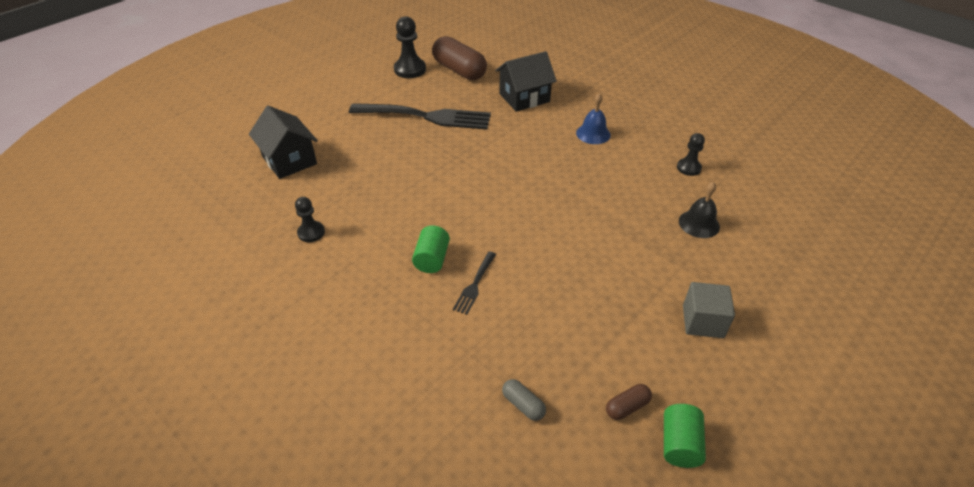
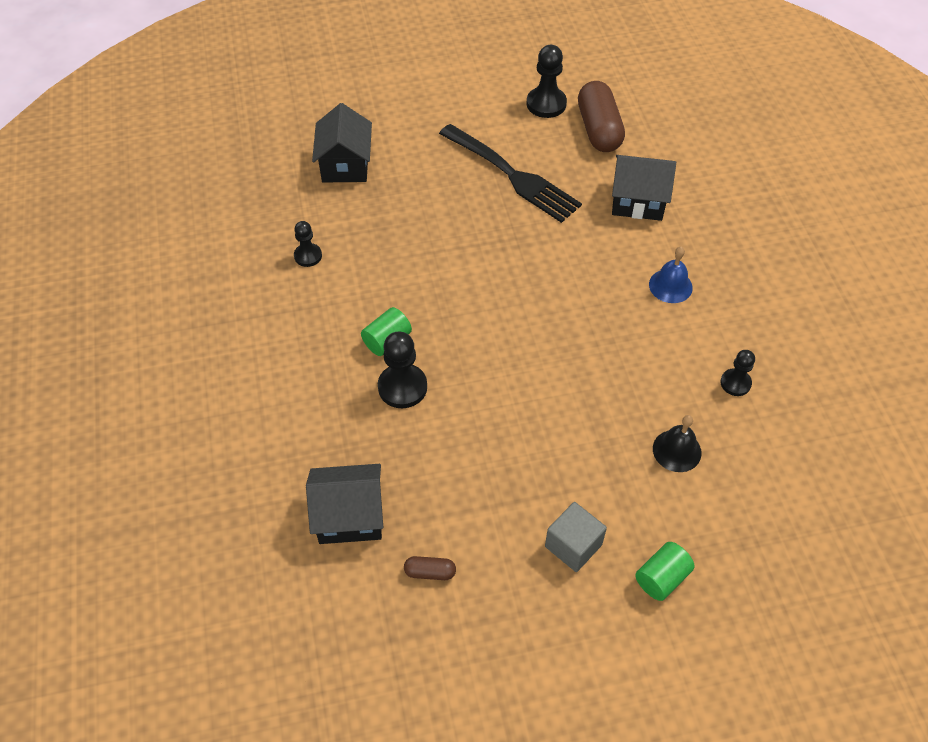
camera: 35 degrees right, 10 degrees up
(475, 285) = (402, 387): black fork -> black pawn
(523, 405) = (349, 516): grey capsule -> black house
(679, 444) = (442, 629): green cylinder -> green cylinder (661, 578)

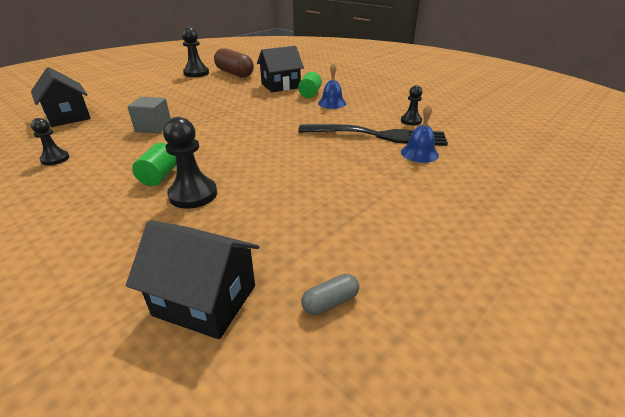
camera: 35 degrees left, 20 degrees down
(349, 516) = (205, 300): black house -> black house turned 60 degrees clockwise
(430, 572) = (330, 302): brown capsule -> grey capsule
(512, 175) = (197, 95): black fork -> black fork (378, 135)
(573, 545) = (422, 223): grey cube -> grey cube (153, 127)
(661, 578) = (500, 211): green cylinder -> green cylinder (310, 94)
(677, 450) = (419, 153): black bell -> blue bell

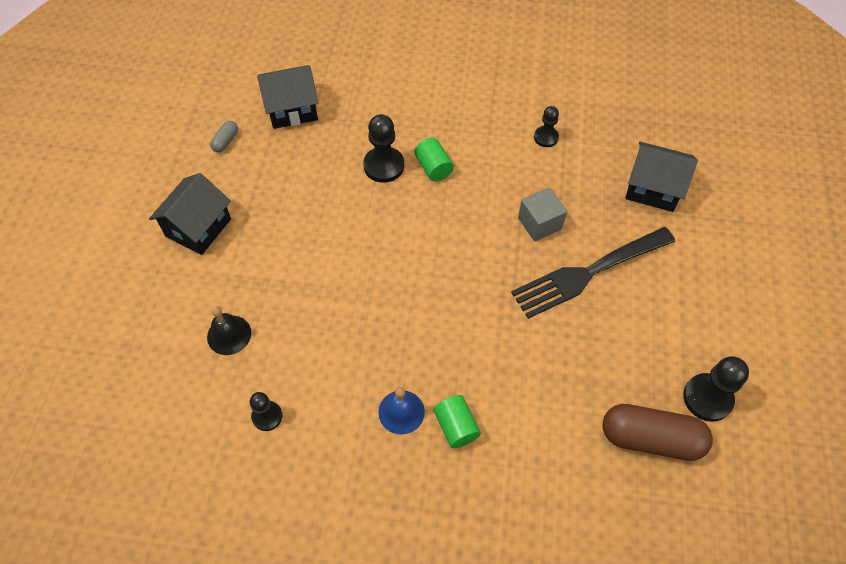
camera: 145 degrees right, 25 degrees up
(281, 86) = (525, 432): black house -> black house (198, 227)
(378, 135) = (289, 349): black fork -> black fork (588, 273)
(419, 153) = (229, 335): blue bell -> black bell

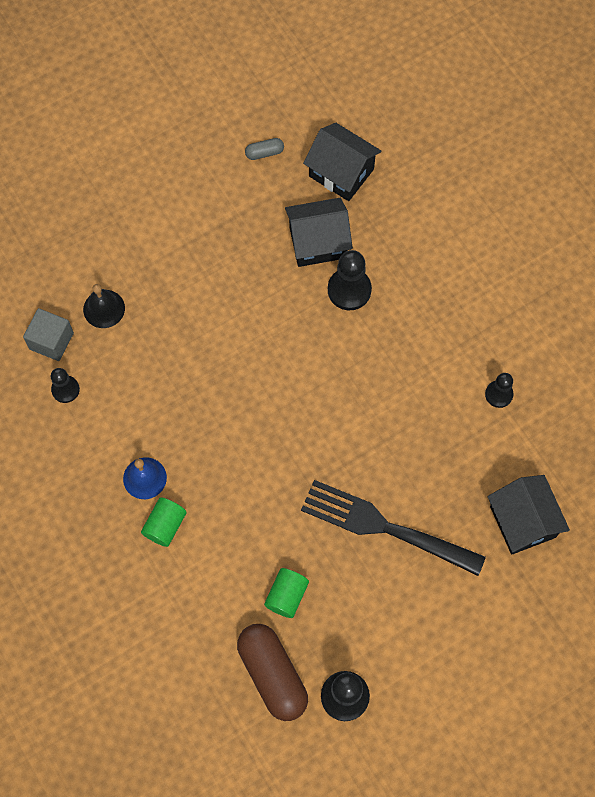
camera: 50 degrees right, 10 degrees up
(198, 227) = (170, 206): black house -> black house (318, 242)
(433, 168) = (382, 329): green cylinder -> green cylinder (286, 596)
(539, 223) = (401, 454): grey cube -> grey cube (51, 341)

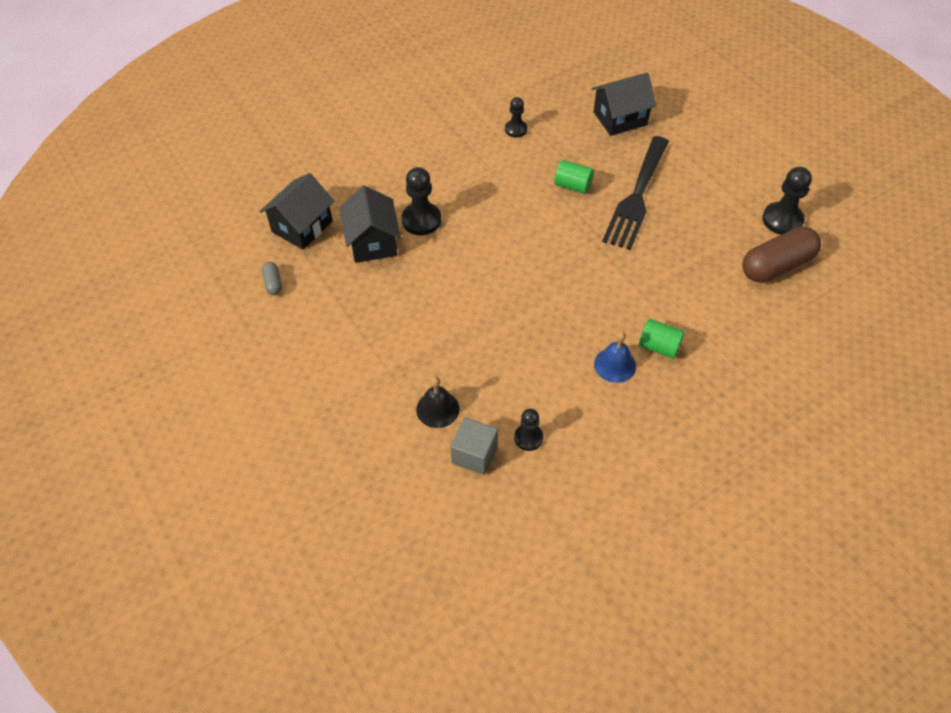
camera: 90 degrees left, 15 degrees down
(286, 596) = (707, 258): green cylinder -> green cylinder (573, 186)

